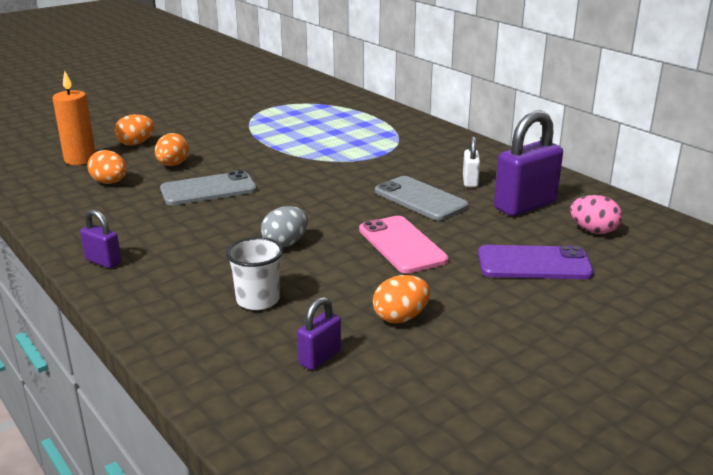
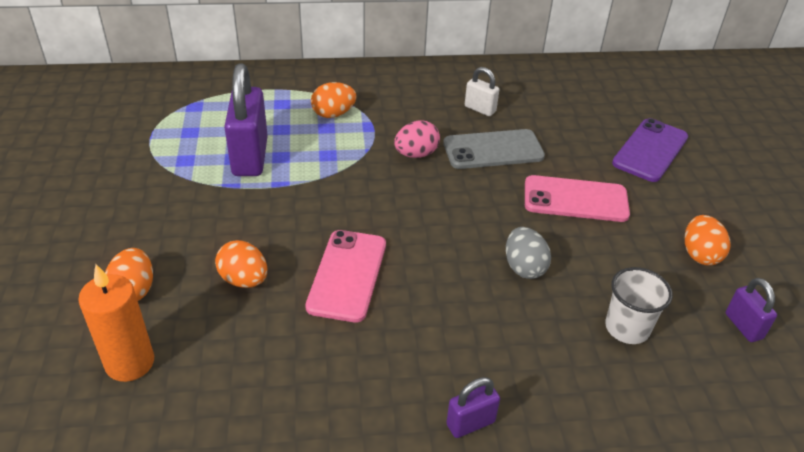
camera: 60 degrees left, 15 degrees up
(110, 183) = (244, 354): orange egg -> orange egg (333, 114)
(208, 190) = (347, 275): grey phone -> pink phone
(525, 206) = (549, 106): purple padlock -> purple padlock (250, 157)
(593, 231) = (615, 99): pink egg -> pink egg (416, 154)

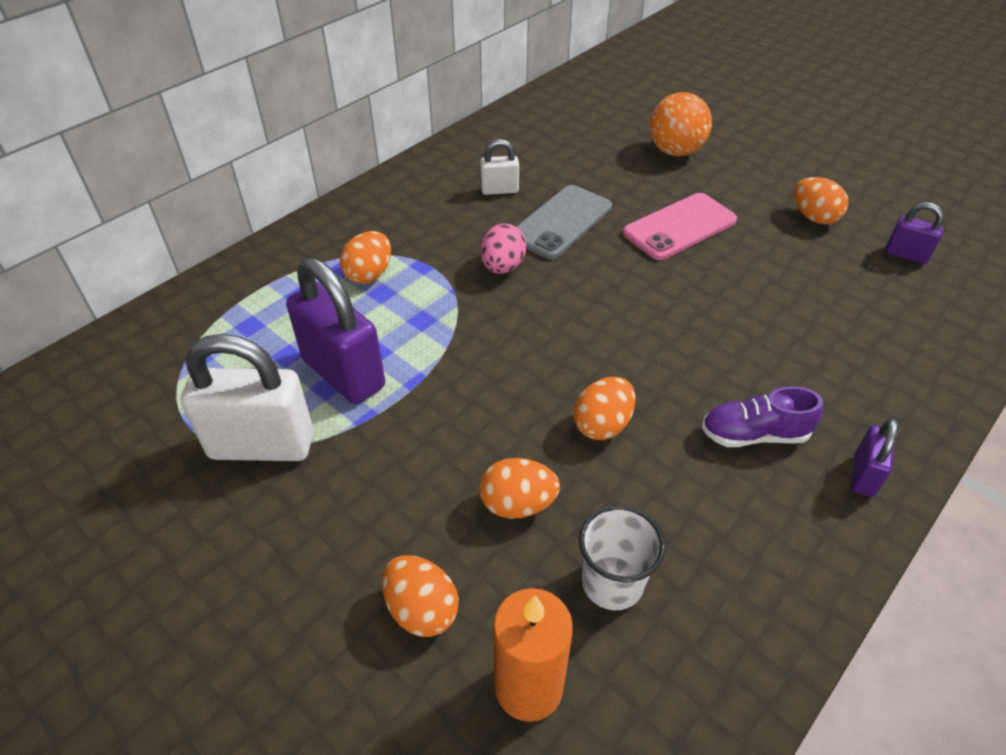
camera: 40 degrees left, 5 degrees up
(168, 166) = (262, 445): none -> white padlock
(347, 275) = (602, 425): pink phone -> orange egg
(433, 347) = (754, 434): none -> purple shoe
(524, 267) = (722, 312): grey egg -> none
(627, 328) = (849, 310): white cup -> white cup (612, 582)
(650, 150) = (675, 151): purple phone -> orange ball

